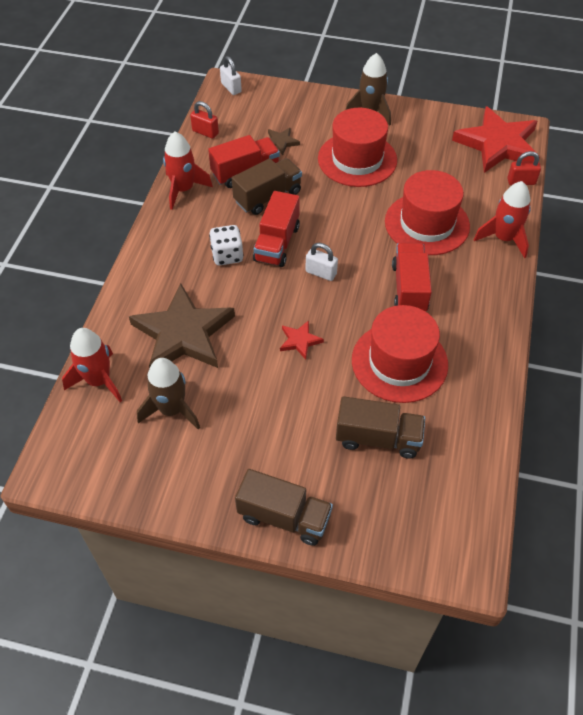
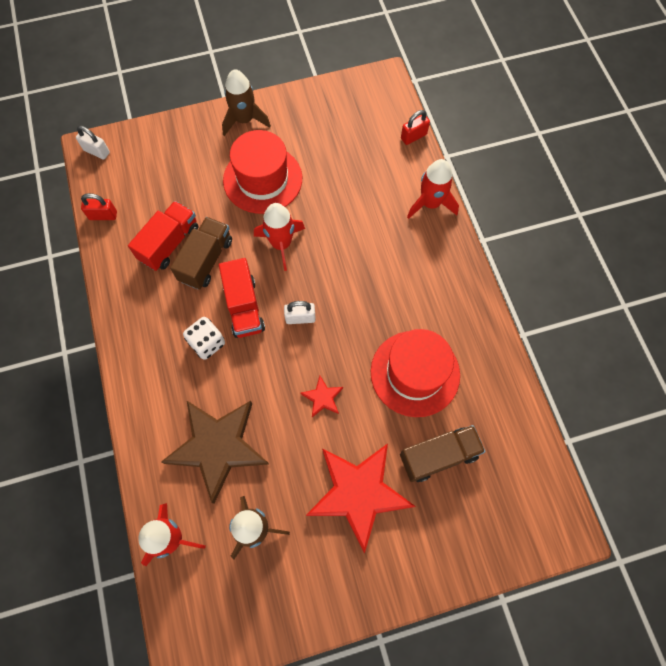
camera: 30 degrees left, 15 degrees up
(183, 190) = (122, 291): red rocket -> red rocket (281, 244)
(280, 142) = (182, 193): brown star -> none
(284, 517) = (407, 574): brown truck -> none
(409, 288) = (382, 295): red truck -> none
(427, 224) = (360, 220): red hat -> none
(498, 144) = (374, 105): red star -> red star (358, 493)

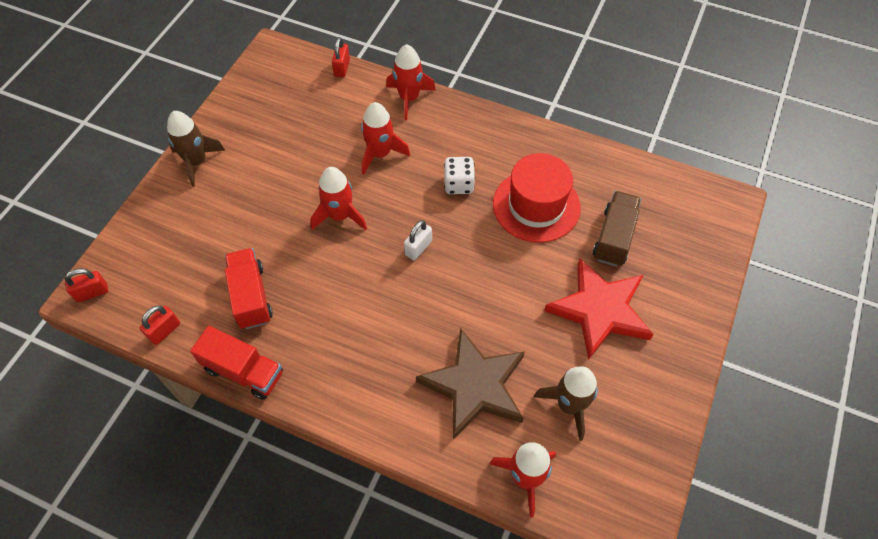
camera: 50 degrees left, 10 degrees down
(97, 151) = (92, 293): white padlock -> red padlock
(206, 260) = (297, 279): brown truck -> none
(207, 343) = (374, 330): white dice -> white dice (458, 184)
(244, 307) = (368, 281): red truck -> red truck (243, 371)
(262, 179) = (267, 188): red hat -> none
(322, 397) = (500, 280): red star -> none
(359, 226) = (380, 154): none -> red rocket

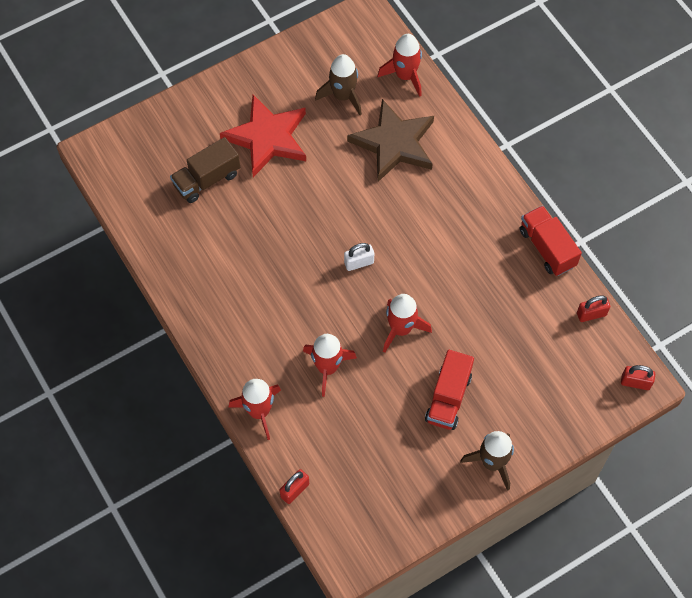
camera: 145 degrees left, 5 degrees up
(251, 296) = (512, 302): red truck -> red truck (448, 398)
(458, 184) = (285, 297): white dice -> none
(536, 205) = (240, 240): red hat -> none

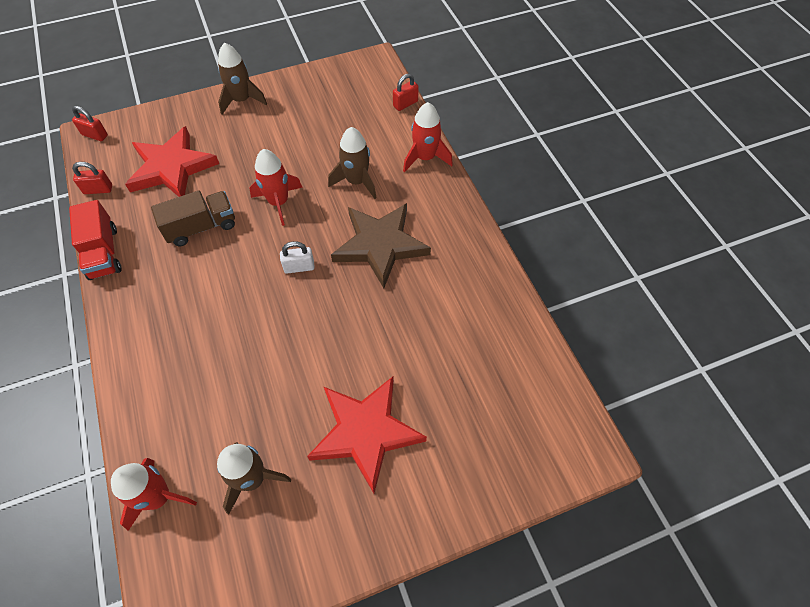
camera: 170 degrees left, 5 degrees down
(207, 179) = (449, 387): brown truck -> brown truck (201, 227)
(327, 367) = (356, 181): red rocket -> brown rocket
(394, 143) = (212, 398): brown star -> brown star (380, 245)
(448, 398) = (258, 145): red truck -> none
(529, 353) = (171, 167): none -> red star

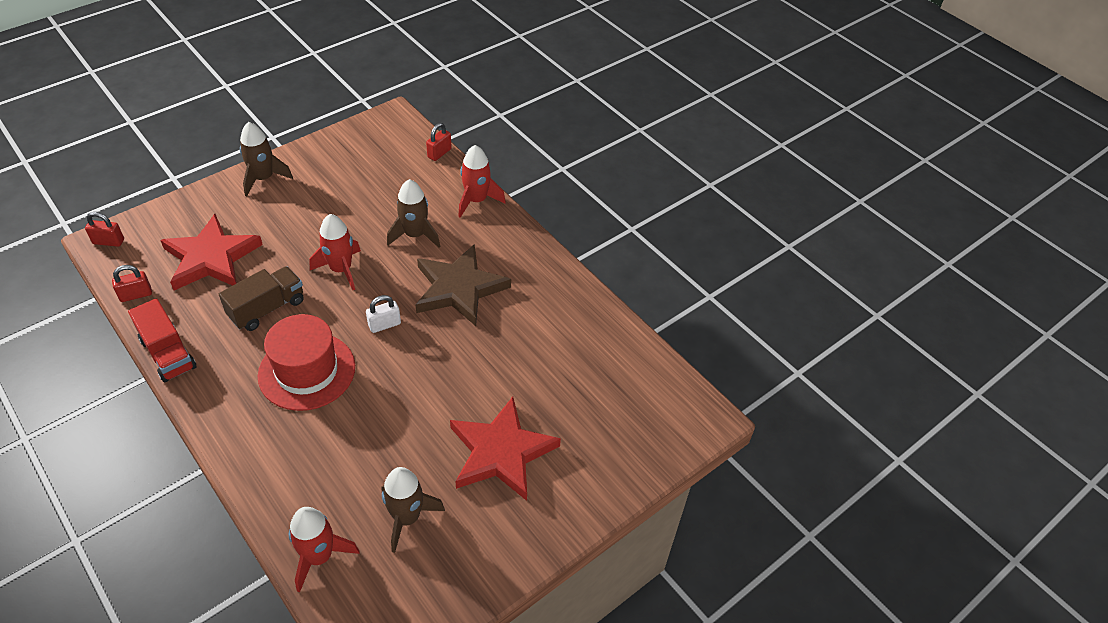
camera: 20 degrees left, 10 degrees down
(214, 298) = (307, 371): none -> red hat

